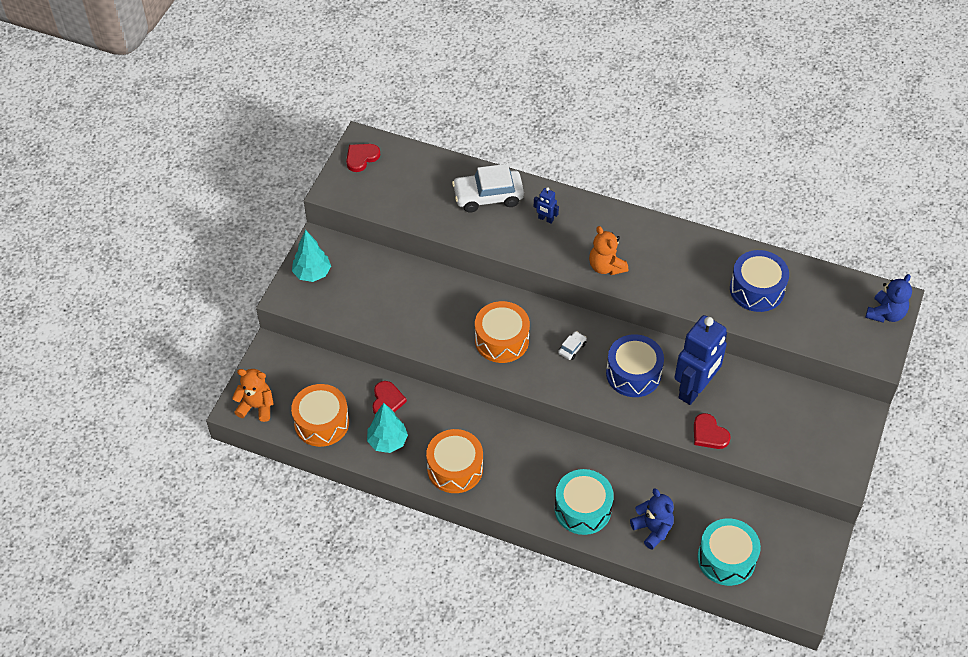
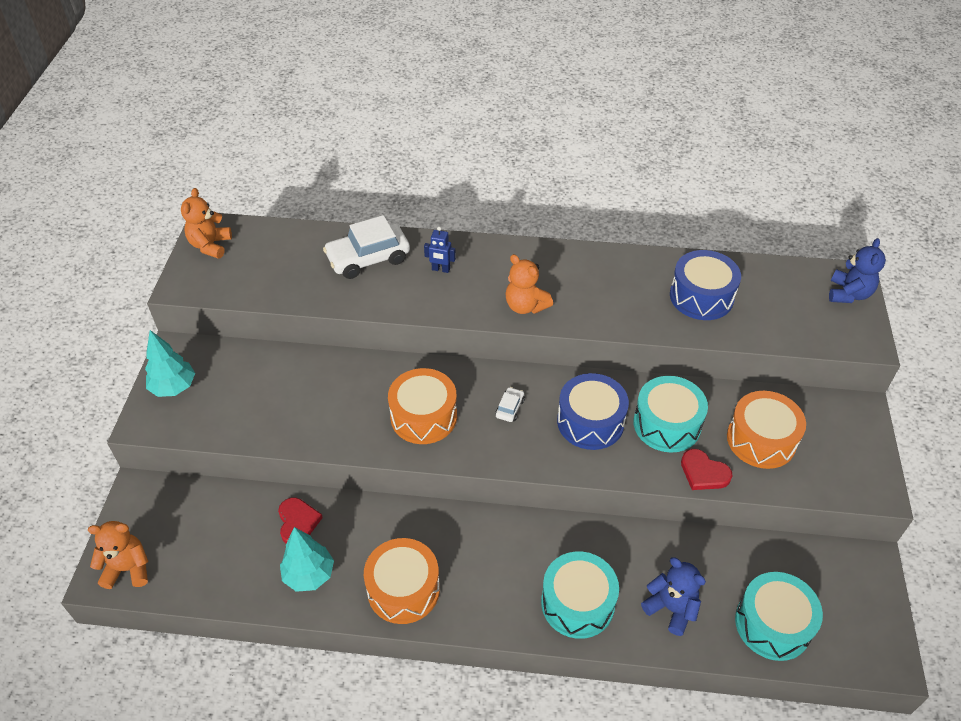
camera: 15 degrees left, 5 degrees down
(321, 423) = (218, 570): orange drum -> orange drum (761, 440)
(361, 158) = (210, 245): red heart -> orange teddy bear
(694, 389) = (667, 424): blue robot -> turquoise drum

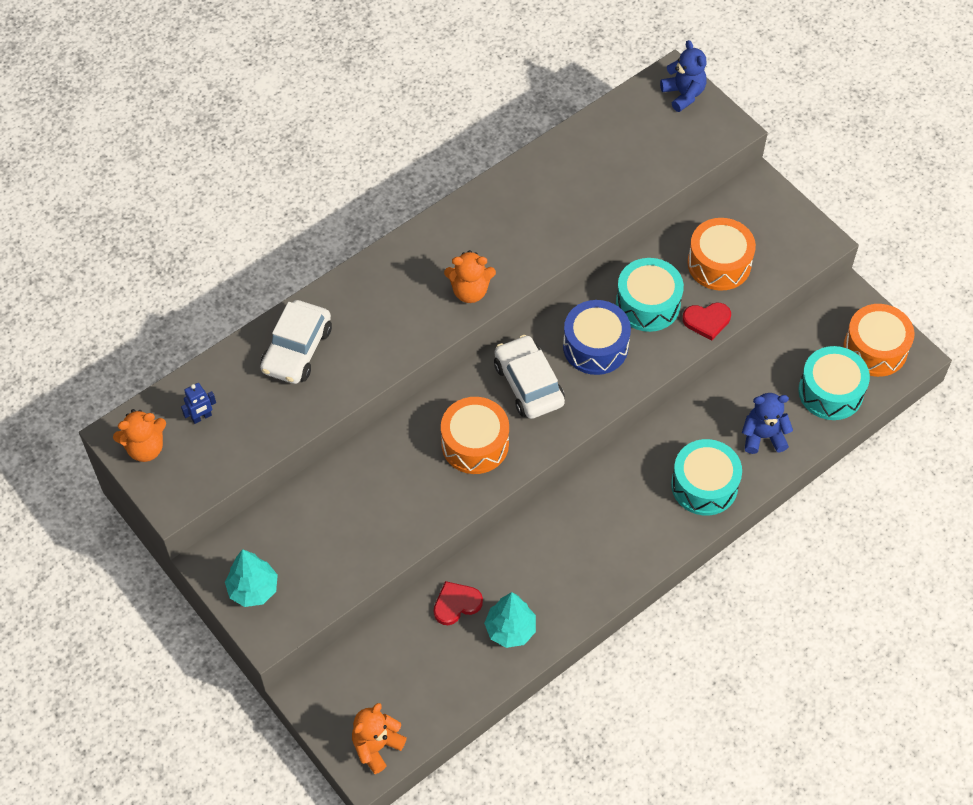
camera: 45 degrees left, 10 degrees up
(210, 245) = (145, 448): orange teddy bear -> orange teddy bear turned 75 degrees counterclockwise
(298, 522) = (456, 604): red heart -> red heart turned 60 degrees counterclockwise
(403, 589) = (585, 580): orange drum -> orange drum (875, 349)
(440, 269) = (368, 312): blue robot -> blue robot (201, 417)
(509, 408) = (528, 384): white car -> white car, size x2.25
(701, 296) = (586, 178): blue drum -> none

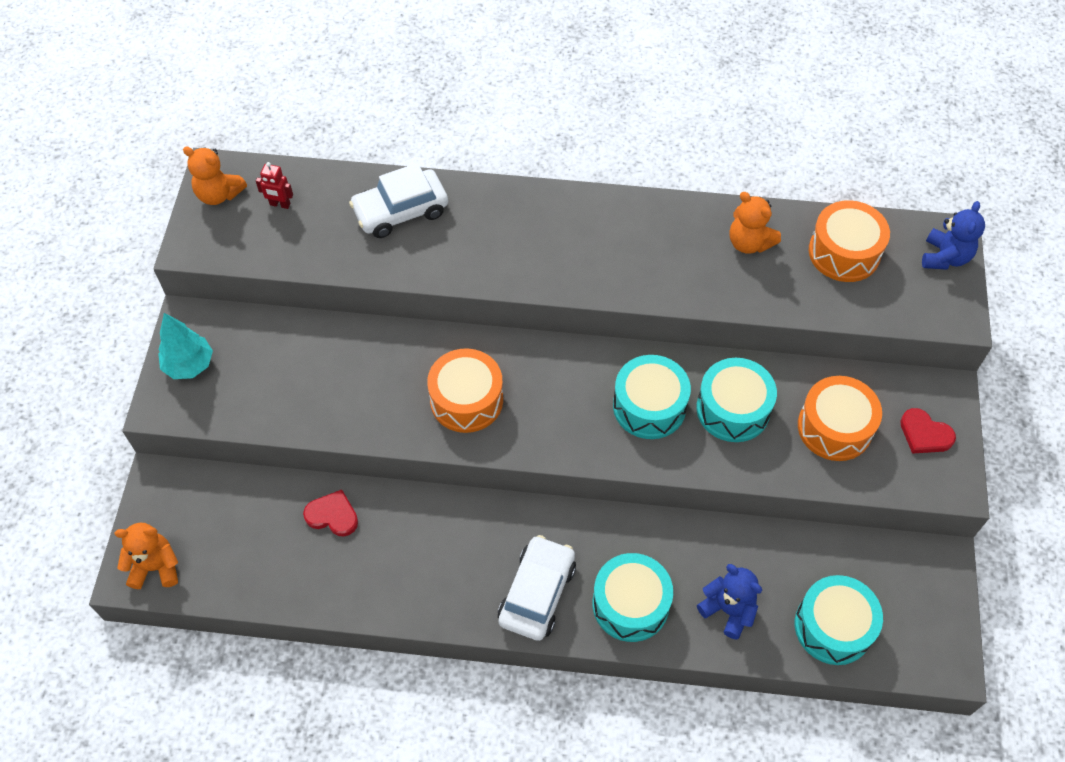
camera: 45 degrees right, 0 degrees up
(201, 417) = (280, 204): blue robot -> red robot
(470, 291) = (579, 272): orange teddy bear -> orange teddy bear (749, 243)
(510, 630) = (347, 573): turquoise tree -> none
(528, 384) = (561, 390): white car -> white car (537, 593)
(595, 346) = (649, 406): blue drum -> turquoise drum
(707, 321) = (769, 465): red heart -> red heart (924, 434)
(875, 349) = (918, 626): orange drum -> orange drum (844, 252)

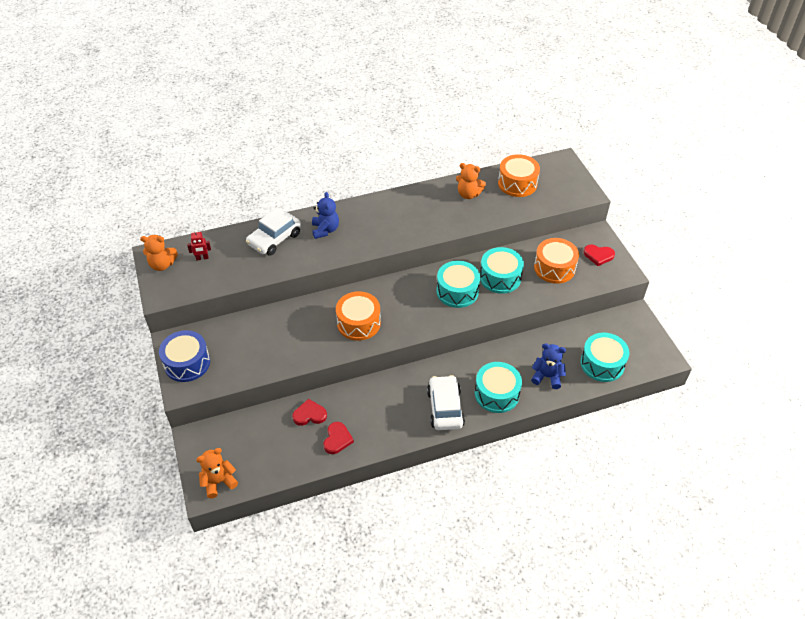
camera: 25 degrees left, 10 degrees down
(189, 365) = (187, 363): turquoise tree -> blue drum
(351, 574) = (337, 439): none -> red heart
(945, 257) = (566, 170): blue teddy bear -> blue teddy bear (325, 230)

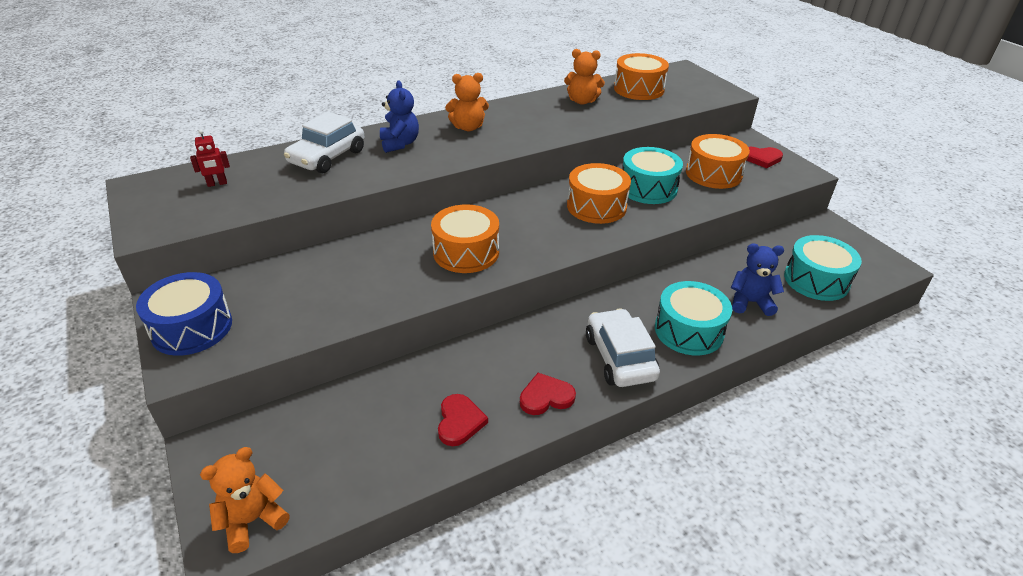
camera: 10 degrees left, 10 degrees down
(162, 265) = (152, 195): orange teddy bear -> orange teddy bear (468, 127)
(309, 414) = (407, 390): red heart -> red heart (546, 397)
(457, 291) = (596, 206): turquoise drum -> orange drum

